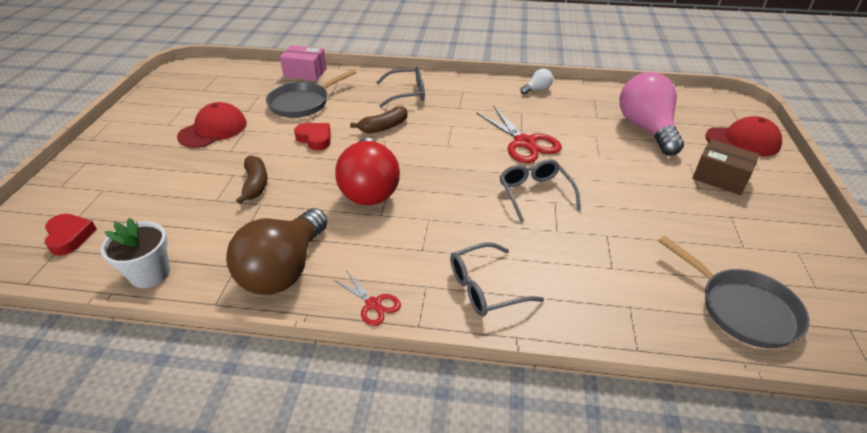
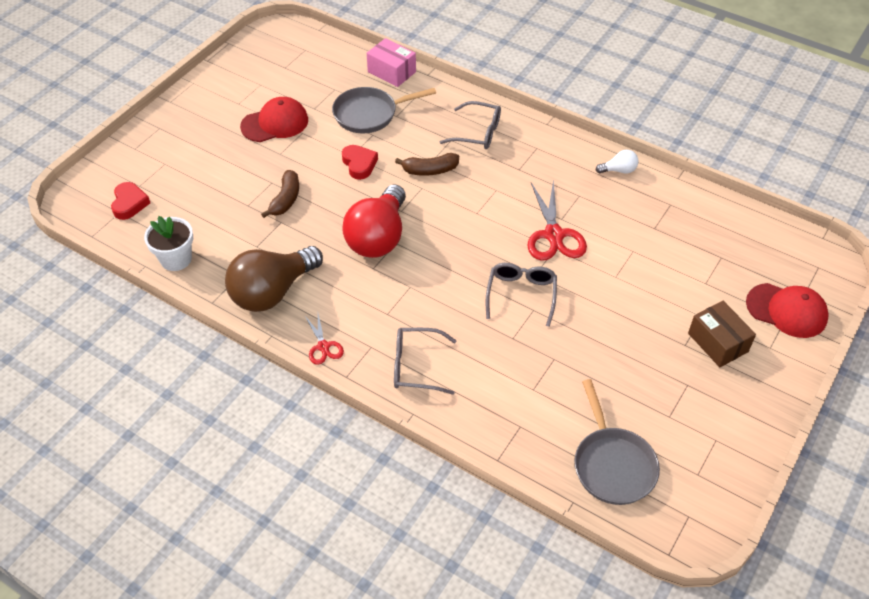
camera: 25 degrees right, 10 degrees up
(646, 129) = (695, 260): pink light bulb -> none

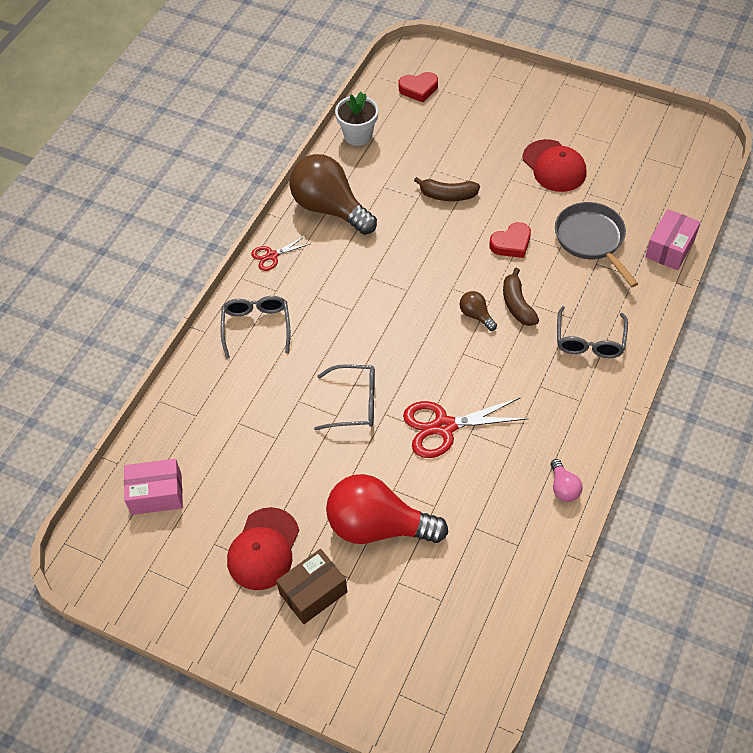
camera: 85 degrees right, 5 degrees up
(378, 237) = (411, 275): red light bulb -> red light bulb (378, 526)
(436, 198) = (476, 315): none -> brown light bulb
(612, 465) = (156, 494): grey pan -> pink box
(619, 170) = (563, 488): white light bulb -> pink light bulb
(786, 310) = (369, 670): red cap -> red cap (263, 549)

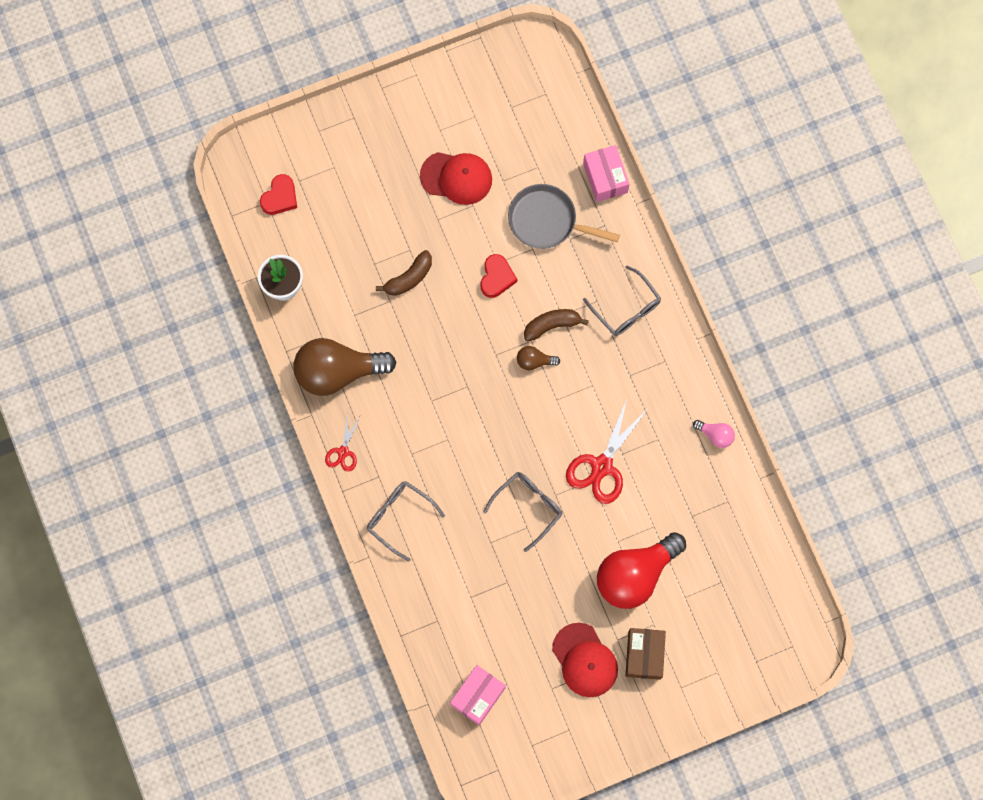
camera: 50 degrees left, 20 degrees up
(517, 304) = (552, 325): brown banana -> brown banana turned 135 degrees clockwise

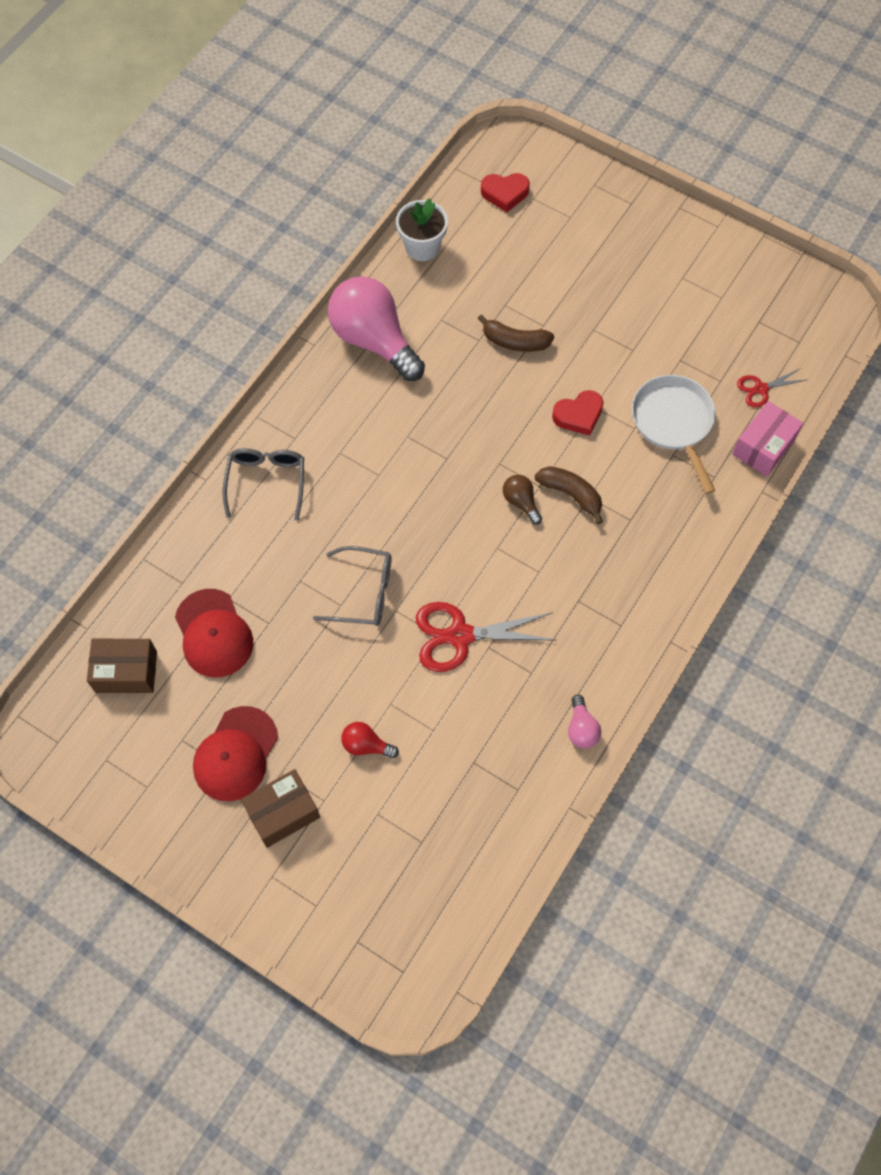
camera: 55 degrees right, 10 degrees down
(338, 372) = (374, 340): brown light bulb -> pink light bulb
(343, 452) = (297, 393): red scissors -> red scissors (761, 389)
(456, 178) = (648, 320): red cap -> red cap (213, 633)
(478, 696) = (126, 672): pink box -> brown box
(547, 221) = (673, 423): grey pan -> white pan
(626, 308) = (646, 551): grey glasses -> none
(635, 575) = (366, 745): red light bulb -> red light bulb, size x0.43

